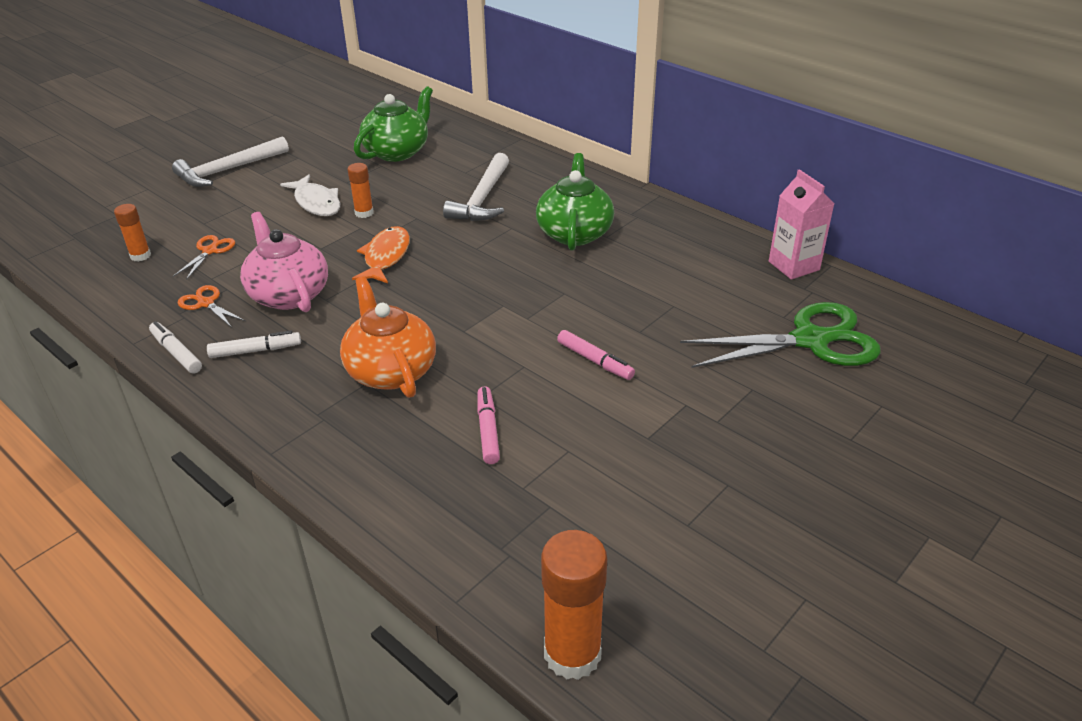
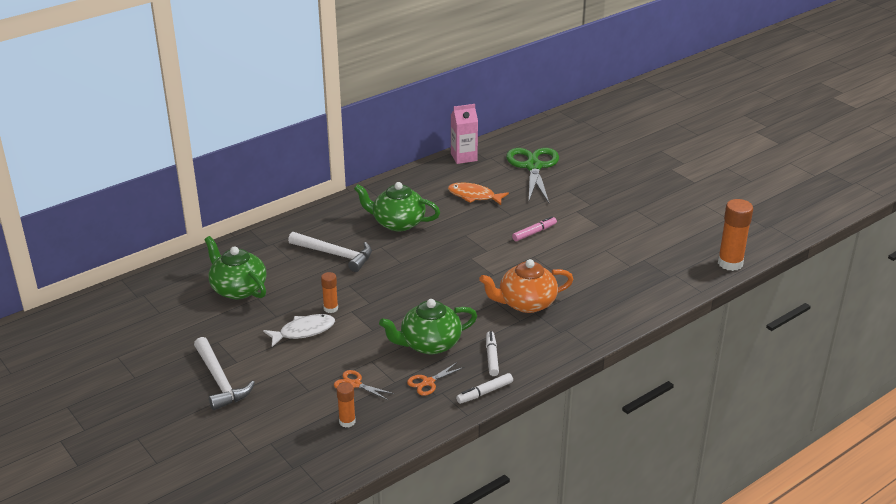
camera: 80 degrees left, 5 degrees down
(288, 294) = (429, 344): pink teapot -> green teapot
(386, 257) = (397, 300): orange fish -> orange fish (474, 196)
(488, 430) = (585, 273): pink marker -> none

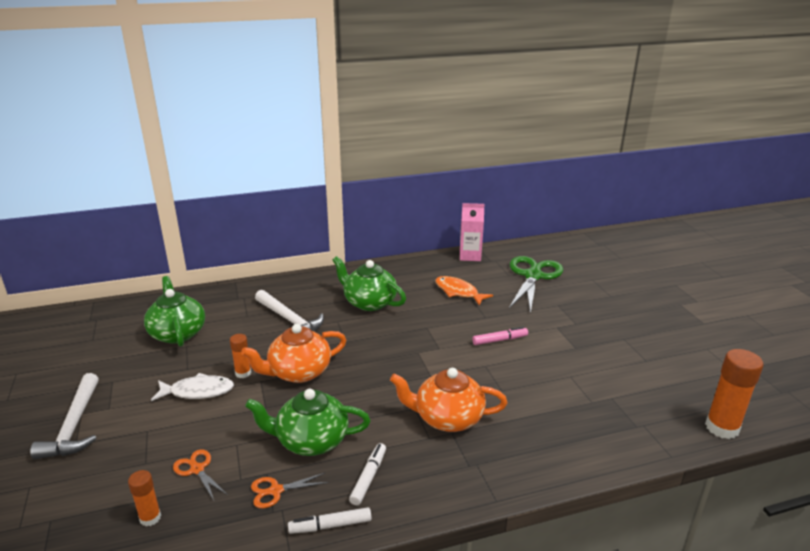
camera: 20 degrees right, 5 degrees down
(379, 297) = (298, 372): none -> orange teapot

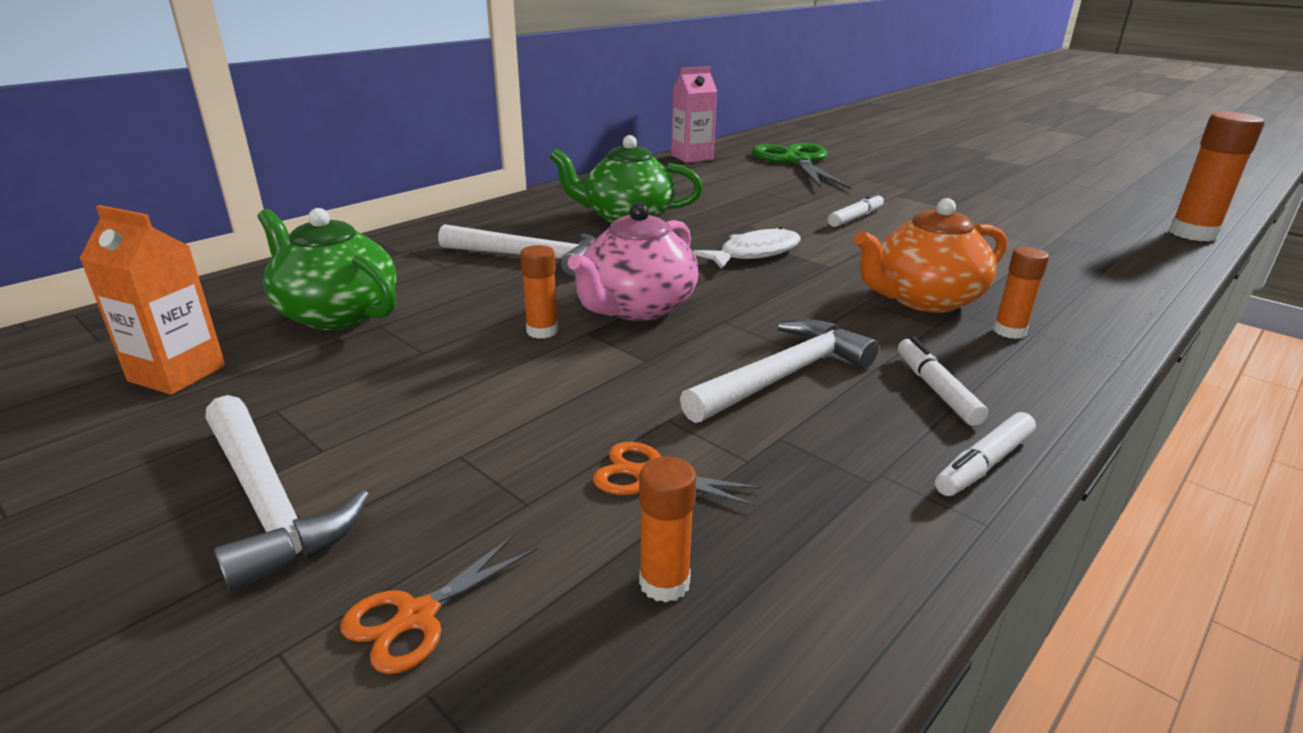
camera: 30 degrees left, 0 degrees up
(98, 349) = (177, 373): none -> orange carton
(198, 391) = (490, 374): white fish -> white fish (755, 253)
(276, 491) = (831, 453): orange scissors -> orange scissors (417, 616)
(298, 372) = (636, 307): orange teapot -> pink teapot
(311, 440) = (783, 376): green teapot -> white hammer
(458, 292) = (731, 188): orange fish -> none
(461, 458) = (1009, 331): none -> orange glue stick
(500, 340) = (855, 217): pink marker -> white marker

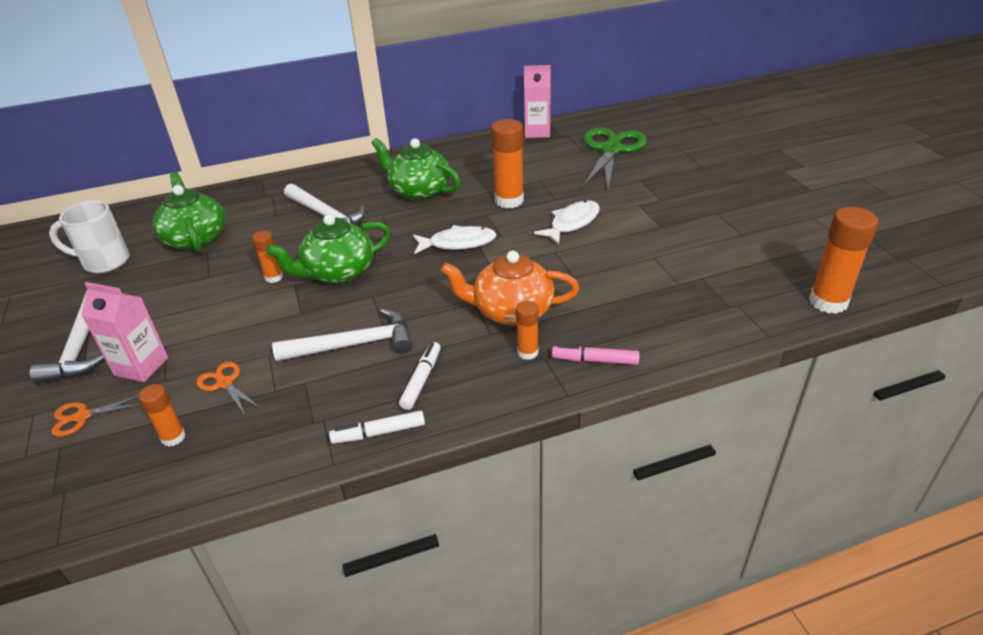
camera: 30 degrees right, 10 degrees up
(177, 373) = (104, 262): orange carton -> white mug
(449, 497) = (141, 366): none -> pink carton
(636, 307) = (338, 272): pink teapot -> green teapot
(753, 210) = (509, 200): none -> orange glue stick
(855, 217) = (572, 223): white marker -> white fish
(1090, 321) = (595, 360): none -> pink marker

